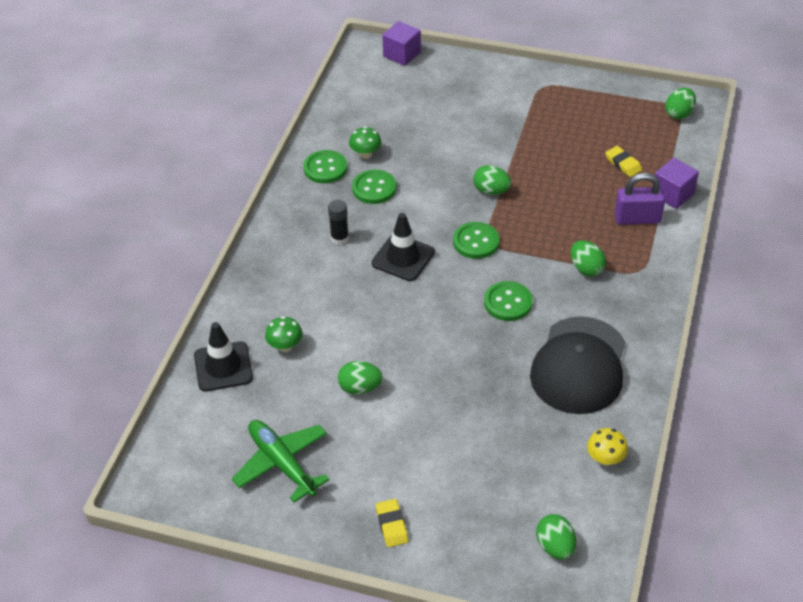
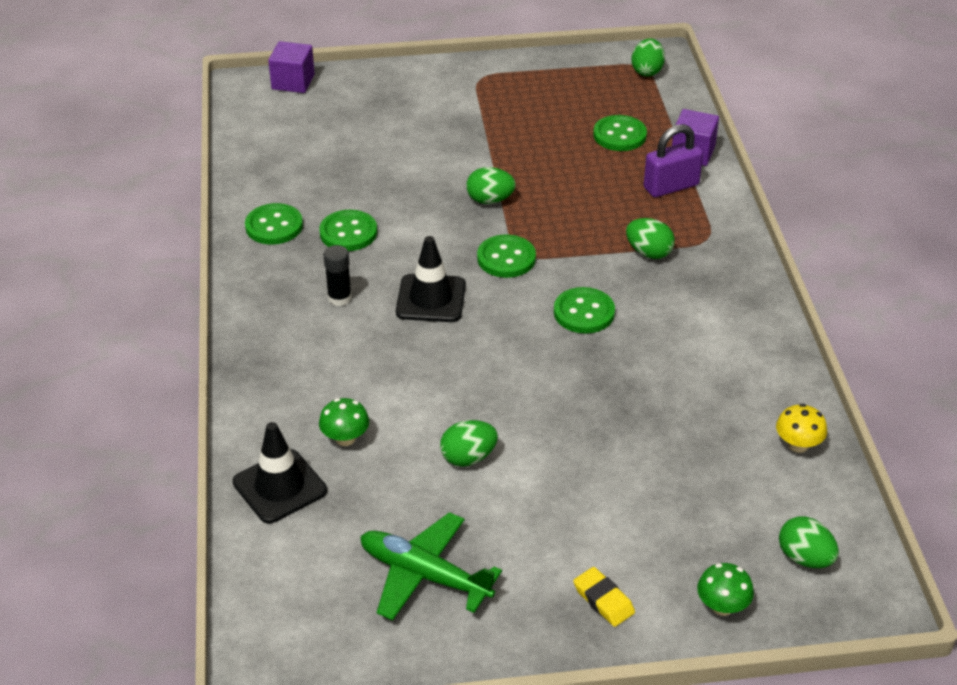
camera: 25 degrees left, 5 degrees down
(365, 154) = (315, 198): green mushroom -> green mushroom (722, 606)
(579, 366) = (706, 356): black cap -> none
(623, 164) = (619, 135): yellow eraser -> green button

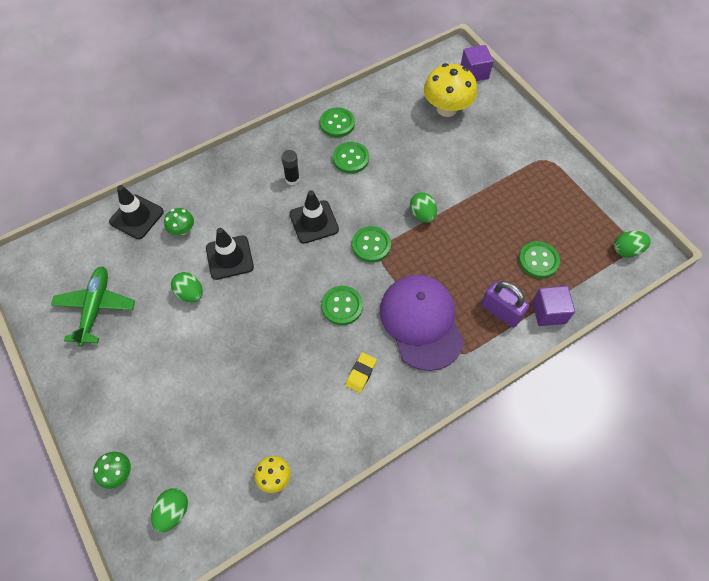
camera: 65 degrees right, 20 degrees up
(334, 124) = (446, 109): none -> yellow mushroom
(433, 399) = (229, 257): none -> black traffic cone
(603, 600) = (104, 404): yellow eraser -> yellow eraser (361, 373)
(648, 252) = (421, 322): green egg -> purple cap

